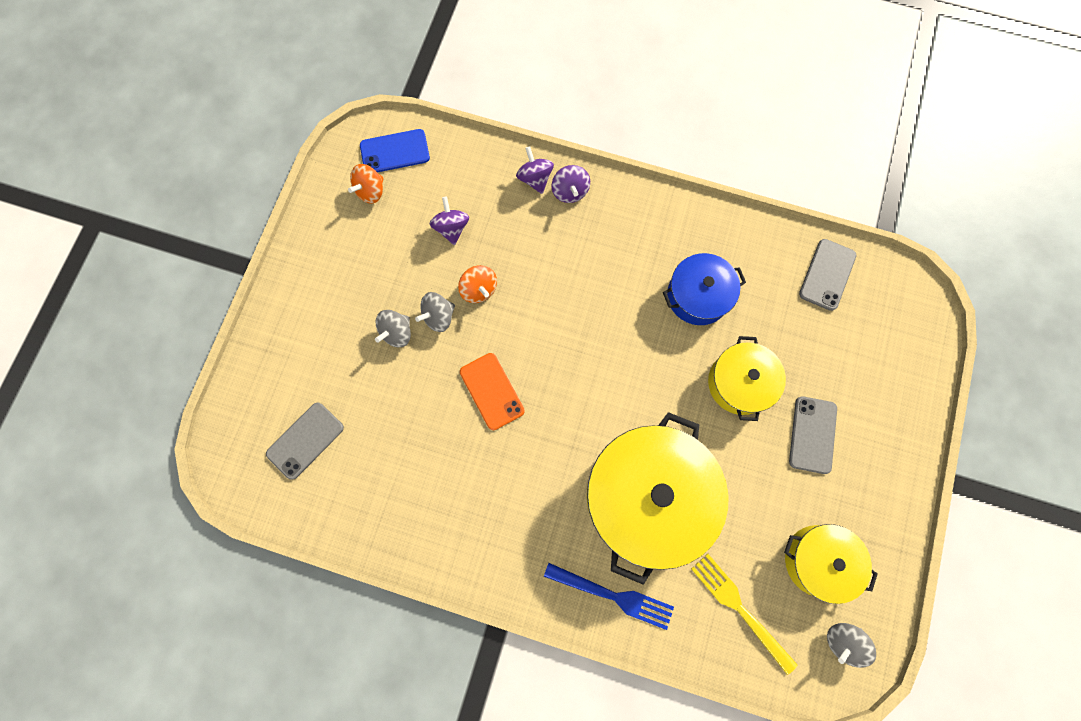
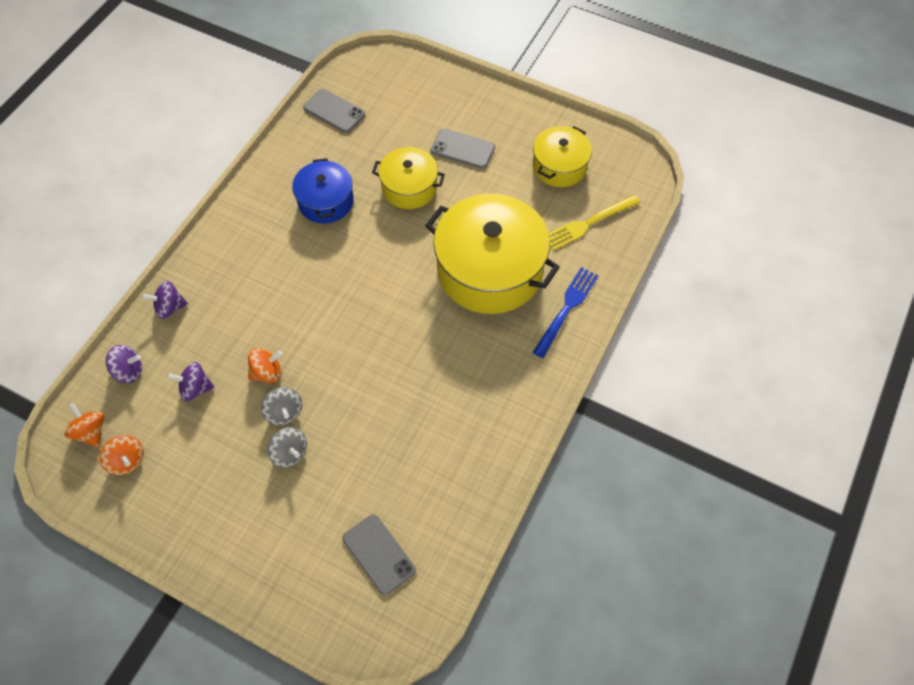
camera: 80 degrees left, 15 degrees down
(395, 152) = (90, 431): blue phone -> orange spinning top
(492, 391) = (370, 376): orange phone -> none
(570, 191) = (194, 281): purple spinning top -> purple spinning top (129, 371)
(842, 640) = (619, 164): grey spinning top -> none

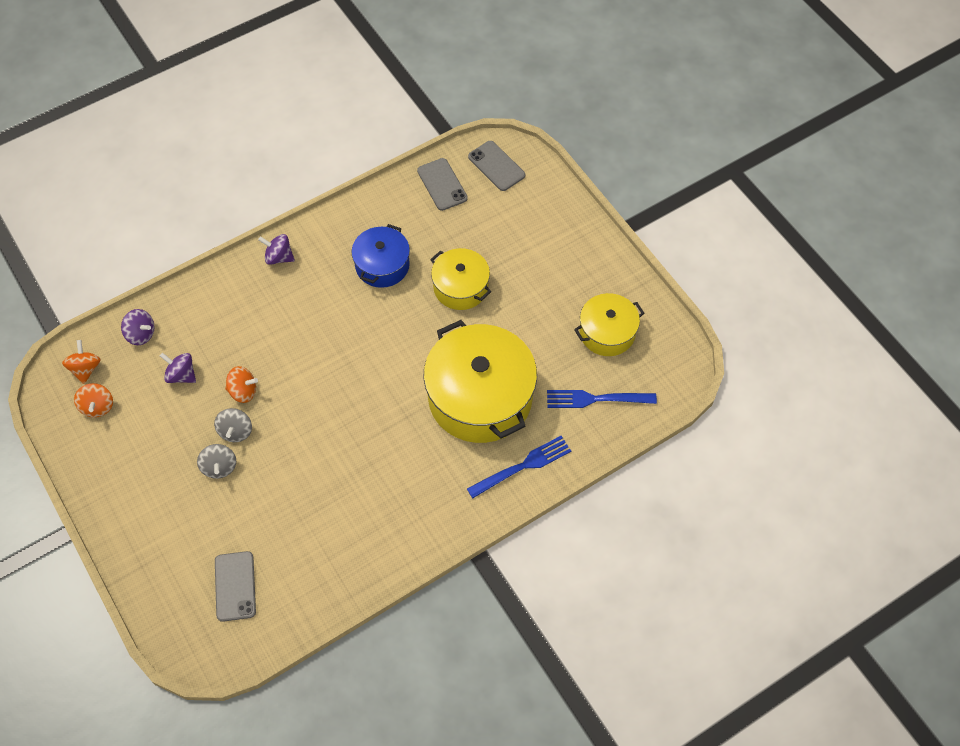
camera: 30 degrees right, 0 degrees up
(169, 307) = (202, 296): purple spinning top -> purple spinning top (279, 257)
(462, 149) = (531, 274): grey phone -> grey phone (496, 166)
(588, 223) = (596, 399): yellow fork -> blue fork

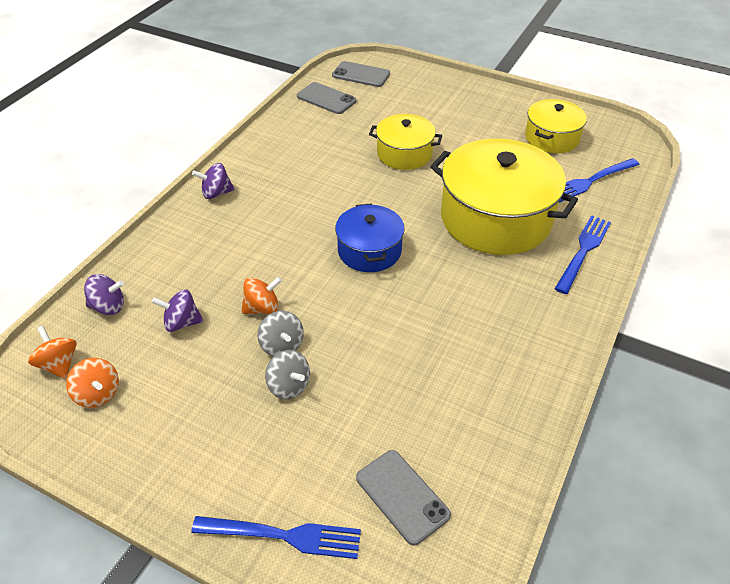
camera: 30 degrees left, 15 degrees down
(149, 570) = (283, 535): none -> blue fork
(382, 265) = (321, 164): blue pot -> blue pot (369, 250)

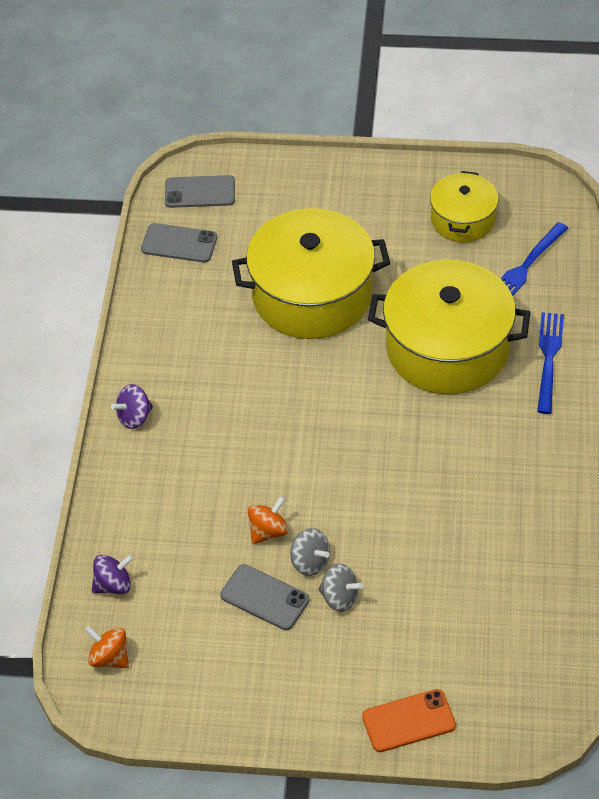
camera: 20 degrees left, 5 degrees up
(98, 394) = (168, 670): orange spinning top -> none
(182, 323) = (199, 574): purple spinning top -> none
(283, 535) = (408, 721): blue fork -> orange phone
(369, 250) = (338, 431): blue pot -> none
(402, 496) = (488, 654): grey phone -> grey phone (264, 597)
(404, 154) = (312, 295): yellow pot -> yellow pot, size x1.81

